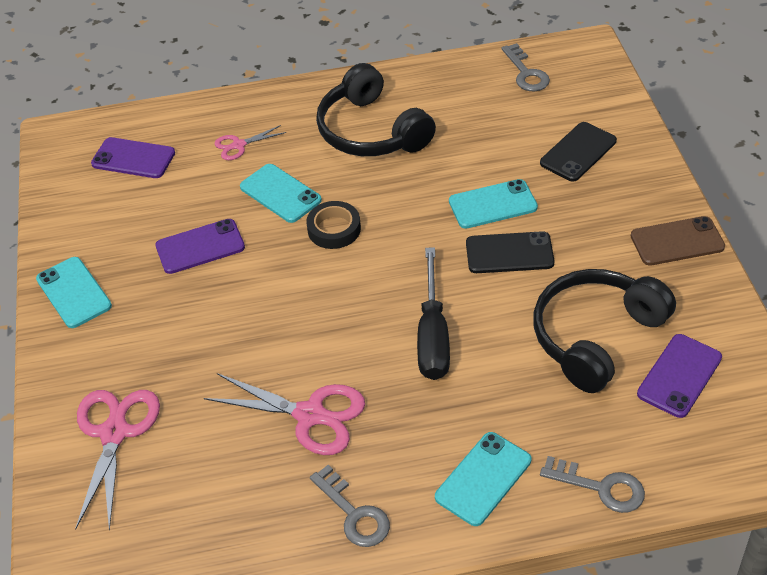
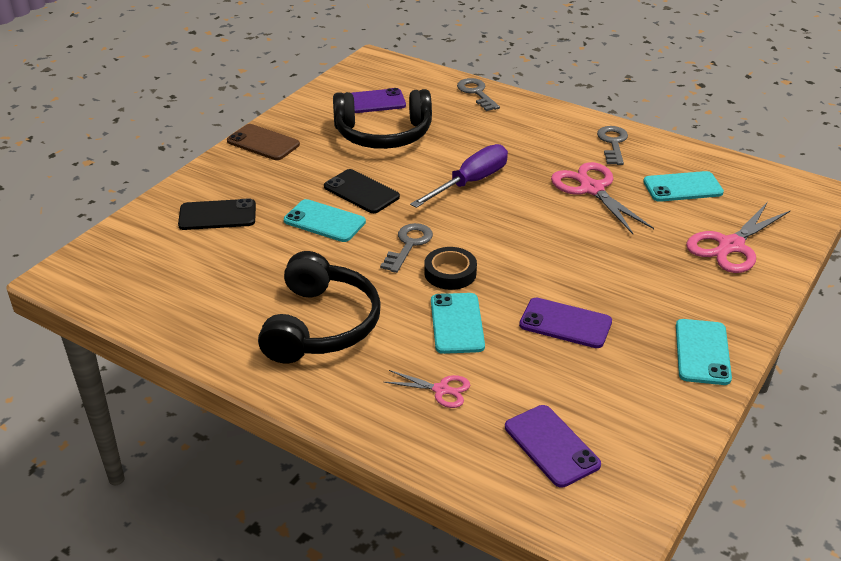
camera: 140 degrees left, 10 degrees down
(433, 335) = (470, 182): black screwdriver -> purple screwdriver
(483, 479) = (528, 121): turquoise phone -> turquoise phone (682, 187)
(526, 73) = (137, 289): grey key -> grey key (408, 245)

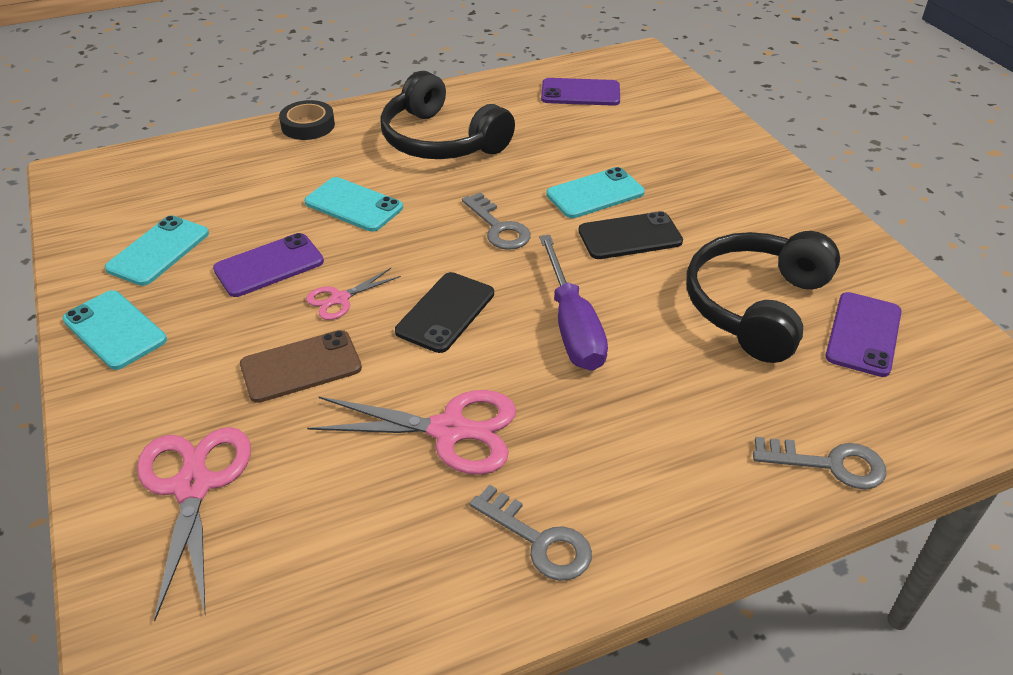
camera: 125 degrees right, 5 degrees up
(217, 215) = (667, 140): black phone -> black phone (445, 312)
(263, 143) = (802, 208): brown phone -> brown phone (301, 367)
(441, 390) = (294, 165): pink scissors -> pink scissors (340, 299)
(450, 273) = (425, 233): black tape -> black tape (308, 125)
(551, 446) = (171, 187): purple phone -> purple phone (580, 93)
(682, 187) = (351, 539): turquoise phone -> turquoise phone (158, 251)

